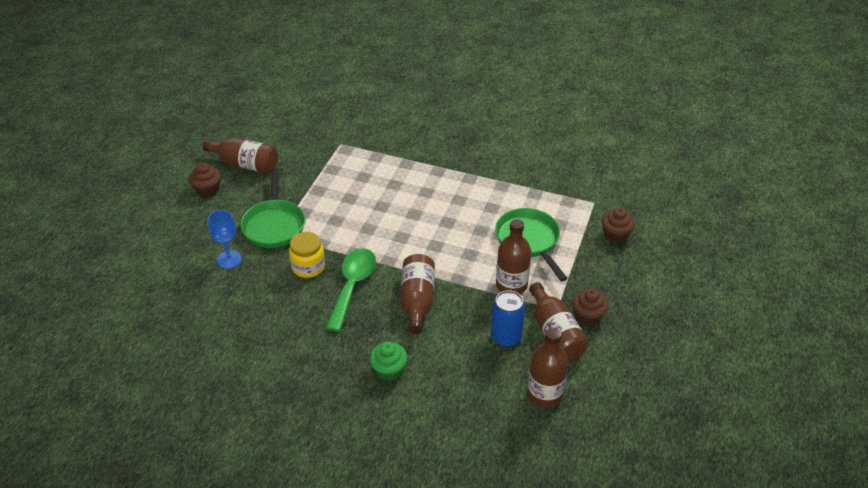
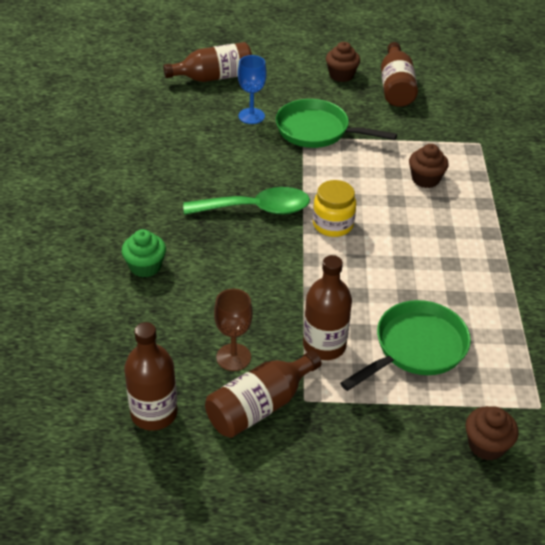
camera: 70 degrees right, 0 degrees up
(274, 225) = (317, 131): green pan -> green pan turned 45 degrees clockwise
(308, 267) = (268, 170): yellow jar -> yellow jar (333, 224)
(417, 301) = (257, 265): brown bottle -> brown bottle (214, 77)
(506, 337) = (233, 357): blue can -> brown goblet
(588, 316) = (305, 437): brown cupcake -> brown cupcake (425, 179)

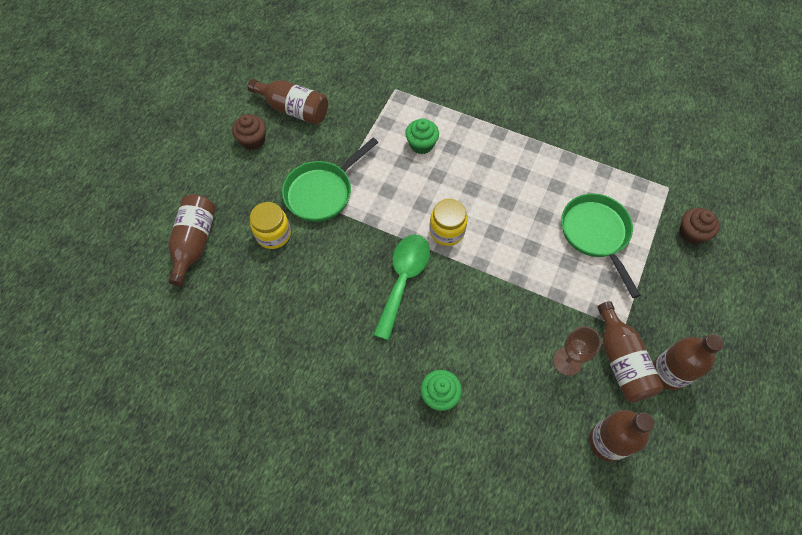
camera: 65 degrees left, 20 degrees up
(251, 116) = (273, 234): blue goblet -> yellow jar
(324, 345) = (575, 292): brown bottle -> brown bottle (668, 372)
(425, 179) = (421, 144): brown cupcake -> green cupcake

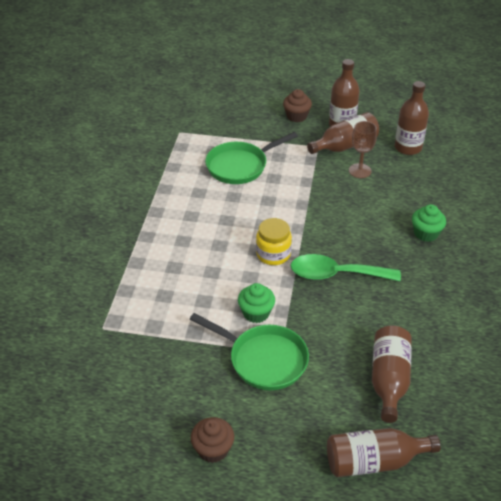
camera: 105 degrees left, 20 degrees down
(273, 234) = (332, 388): yellow jar -> none
(293, 109) = (154, 420): brown bottle -> brown bottle (389, 380)
(421, 144) = (176, 291): green cupcake -> green cupcake (256, 313)
(691, 233) = (220, 119): brown cupcake -> brown cupcake (296, 116)

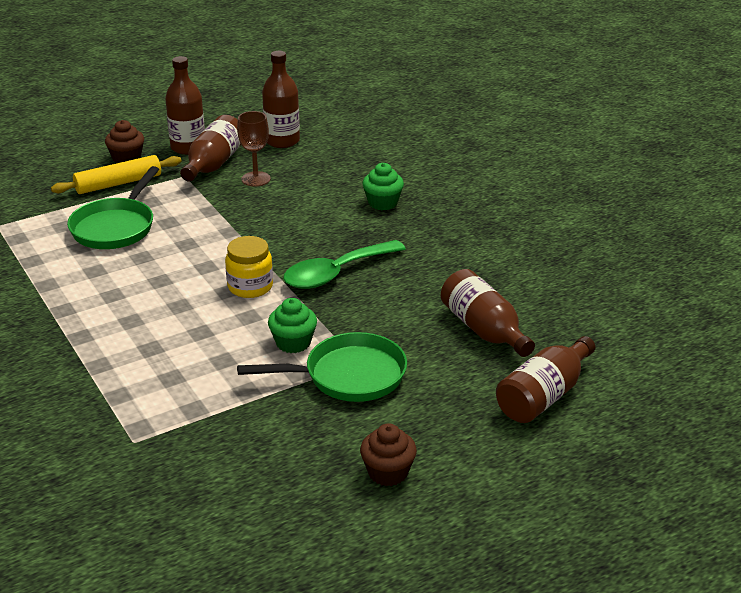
camera: 40 degrees left, 10 degrees down
(273, 133) = (118, 183): none -> yellow rolling pin

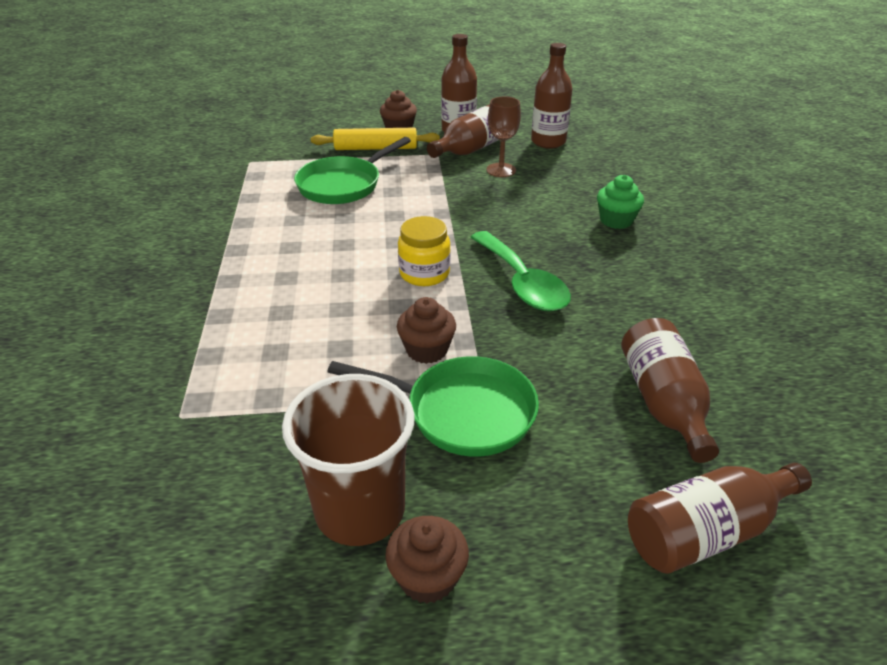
camera: 25 degrees right, 5 degrees up
(293, 343) = (427, 350): green cupcake -> brown cupcake
(318, 453) = (360, 510): none -> brown cup
(335, 273) = (522, 283): green spoon -> green spoon turned 105 degrees counterclockwise

